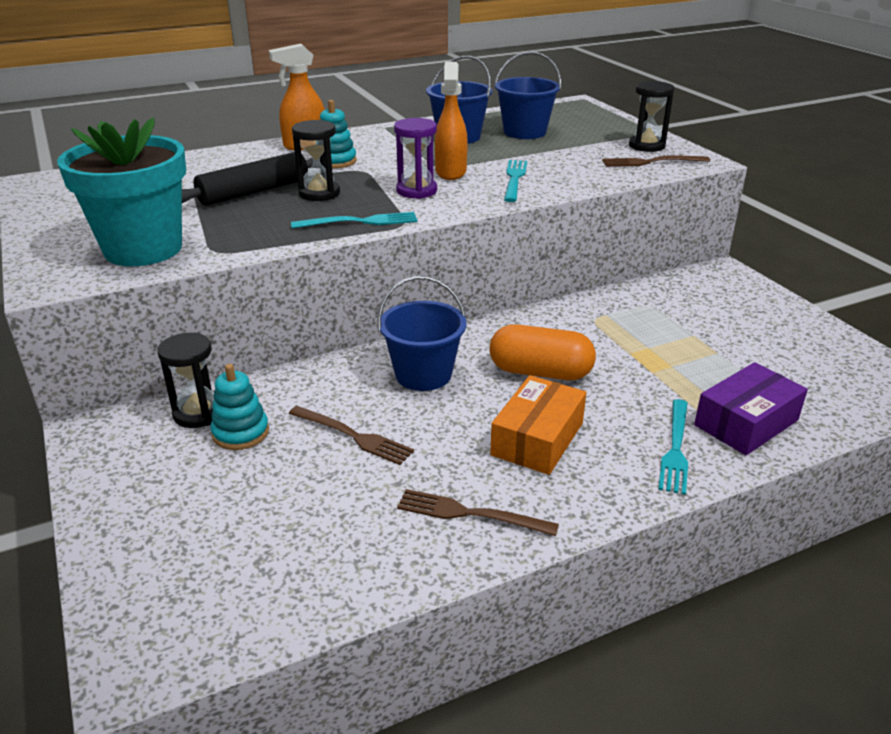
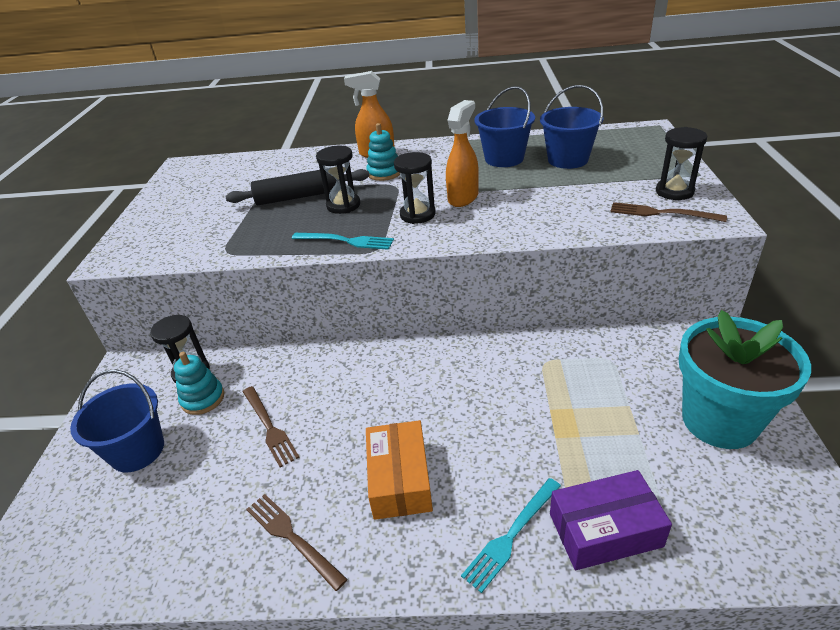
camera: 30 degrees right, 5 degrees up
(143, 249) = (185, 240): turquoise flower pot -> turquoise flower pot (719, 421)
(416, 191) = (417, 215): purple hourglass -> black hourglass
(423, 374) = (361, 382): blue bucket -> blue bucket (137, 450)
(514, 179) = (511, 214): turquoise fork -> none
(537, 439) = (400, 479): orange box -> orange box turned 60 degrees counterclockwise
(540, 372) = (454, 407): orange capsule -> none

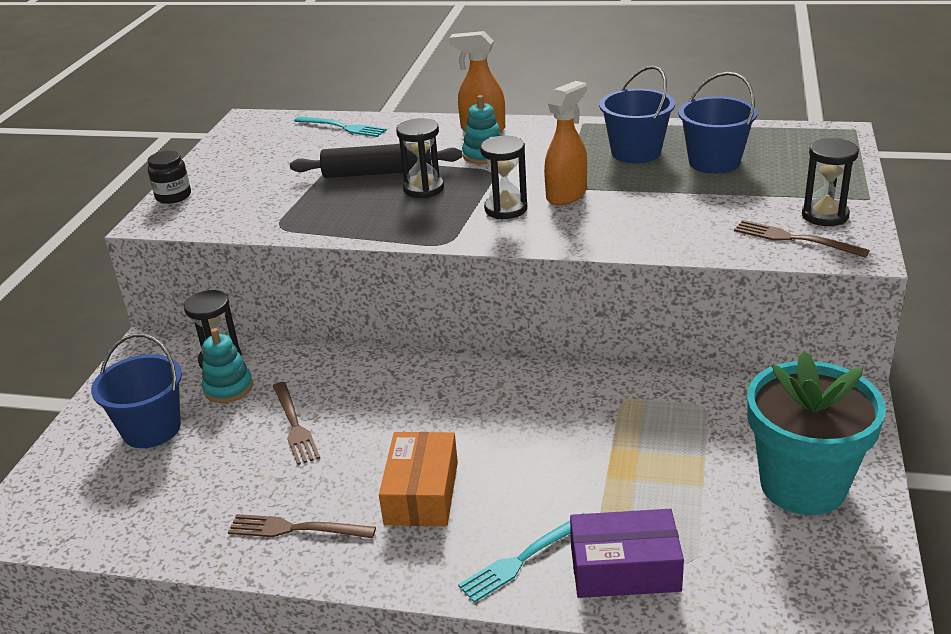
camera: 10 degrees right, 5 degrees down
(126, 235) = (173, 196): none -> black jar
(292, 537) = (295, 529): brown fork -> brown fork turned 45 degrees counterclockwise
(346, 241) = (415, 230): turquoise fork -> turquoise fork (342, 127)

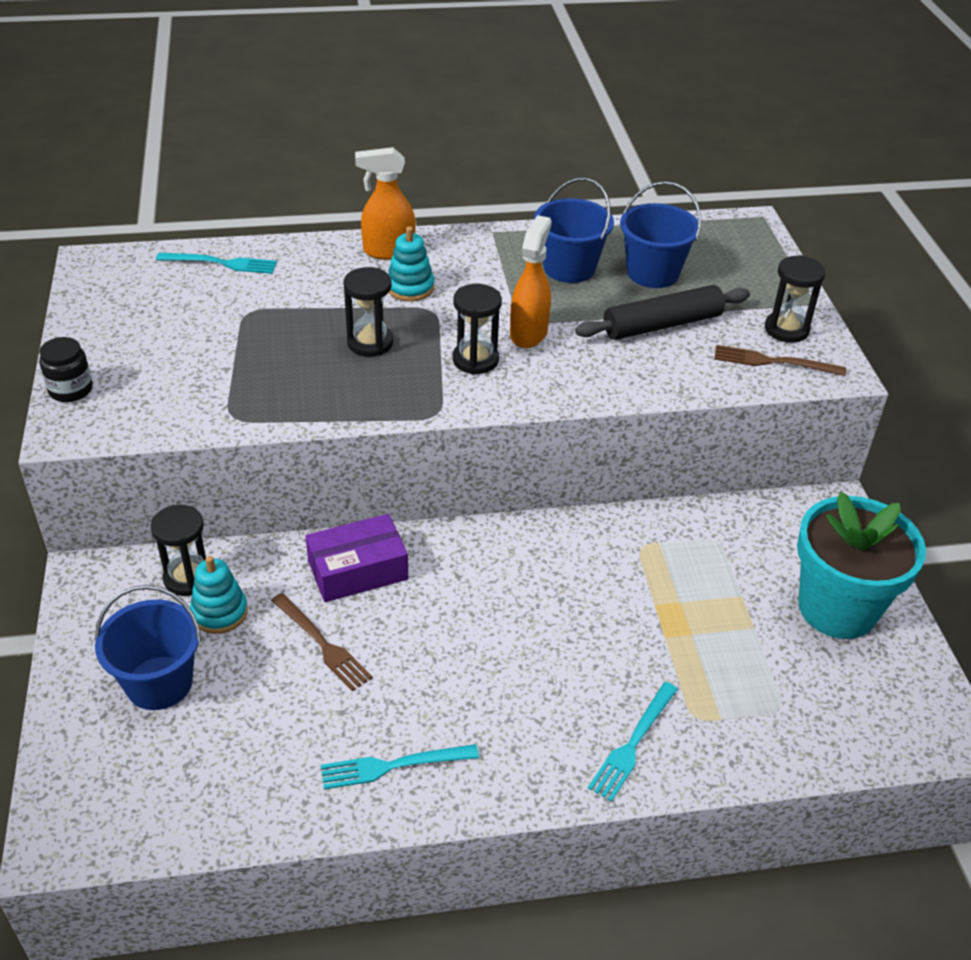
camera: 25 degrees left, 10 degrees up
(295, 529) = (393, 766): brown fork -> turquoise fork
(377, 173) = (303, 326): black rolling pin -> black rolling pin (662, 325)
(422, 493) = (499, 694): orange box -> none
(624, 568) = (727, 730): purple box -> purple box (358, 570)

